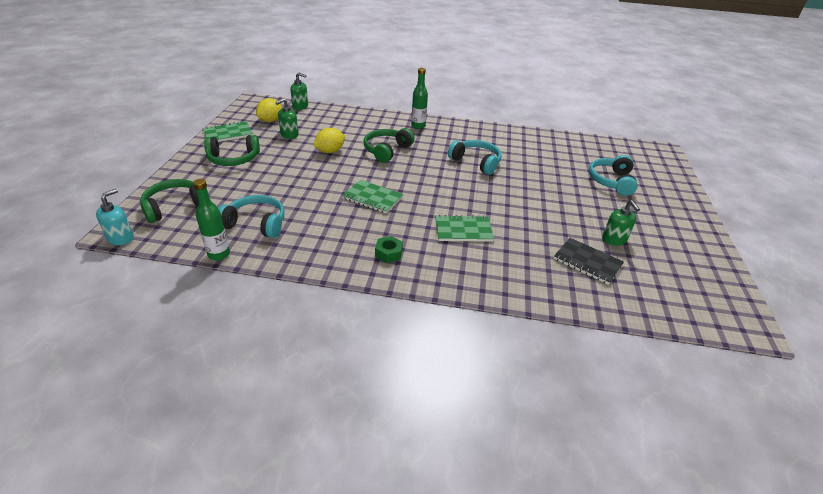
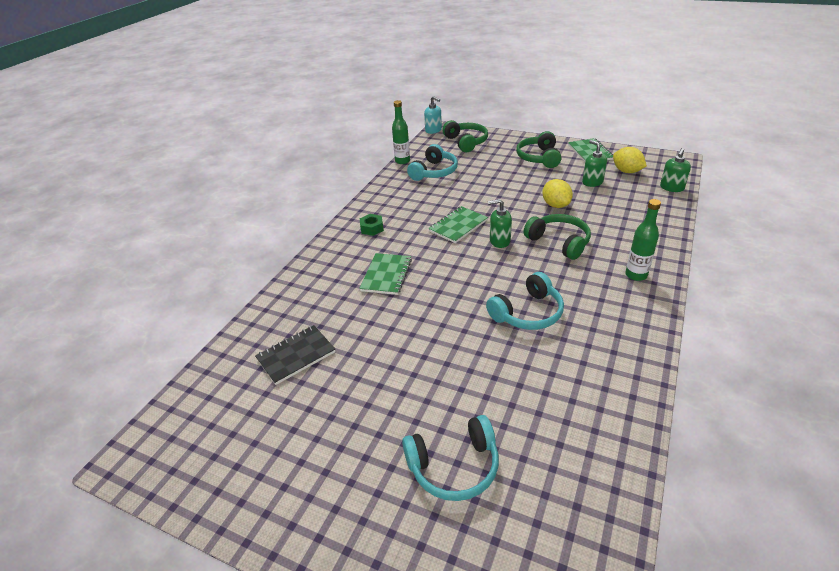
camera: 110 degrees right, 0 degrees up
(611, 181) = (454, 466): turquoise headphones -> turquoise headphones turned 135 degrees clockwise
(614, 240) = (318, 399): green soap dispenser -> green soap dispenser (499, 241)

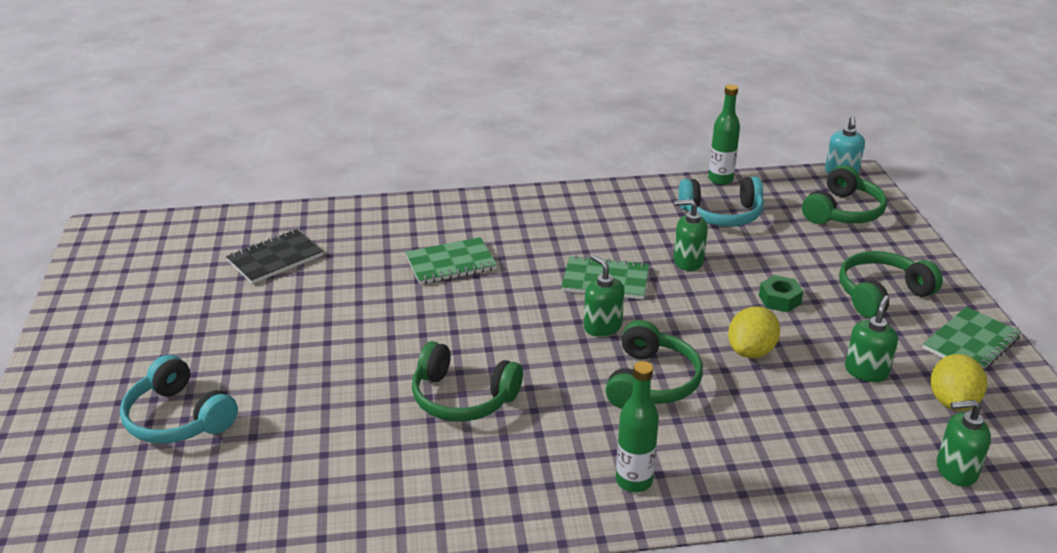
camera: 55 degrees right, 5 degrees down
(296, 355) = (275, 259): black notebook -> black notebook turned 60 degrees counterclockwise
(372, 228) = (535, 217): green nut -> green nut (779, 300)
(465, 195) = (688, 261): none -> green soap dispenser
(528, 313) = (462, 398): turquoise headphones -> green headphones

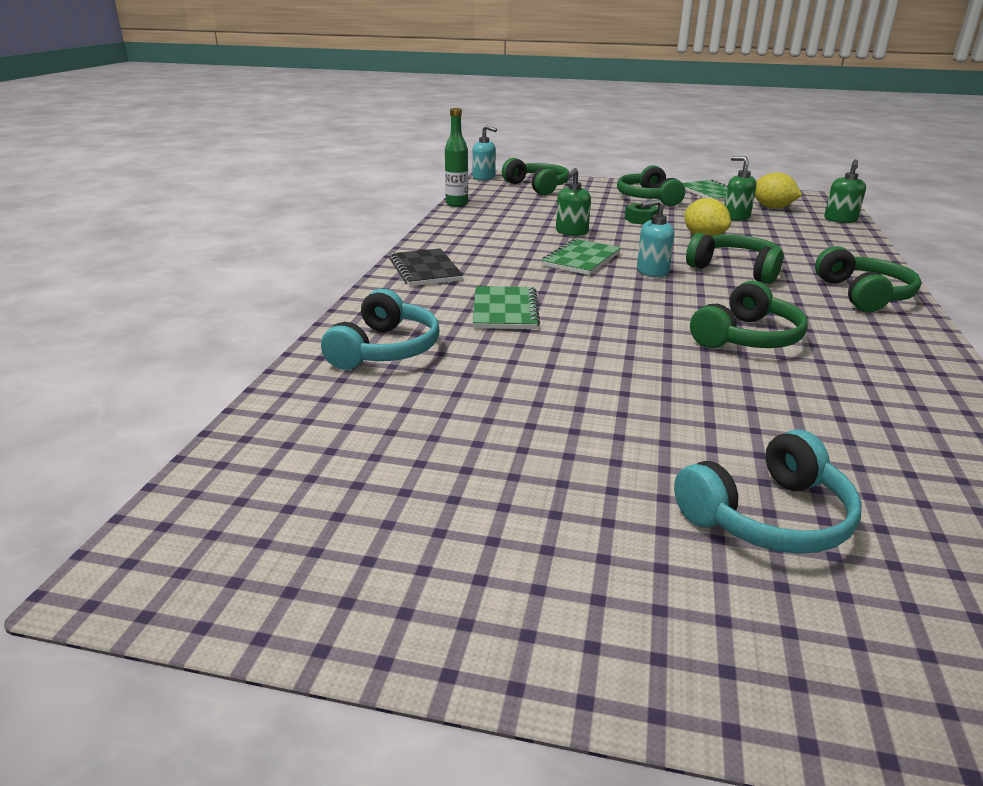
camera: 70 degrees left, 5 degrees down
(275, 259) = (406, 406): black notebook -> black notebook (425, 270)
(602, 326) = (652, 271): green soap dispenser -> turquoise soap dispenser
(634, 481) = (864, 295): green bottle -> green headphones
(722, 214) = (510, 212): turquoise headphones -> turquoise headphones (385, 349)

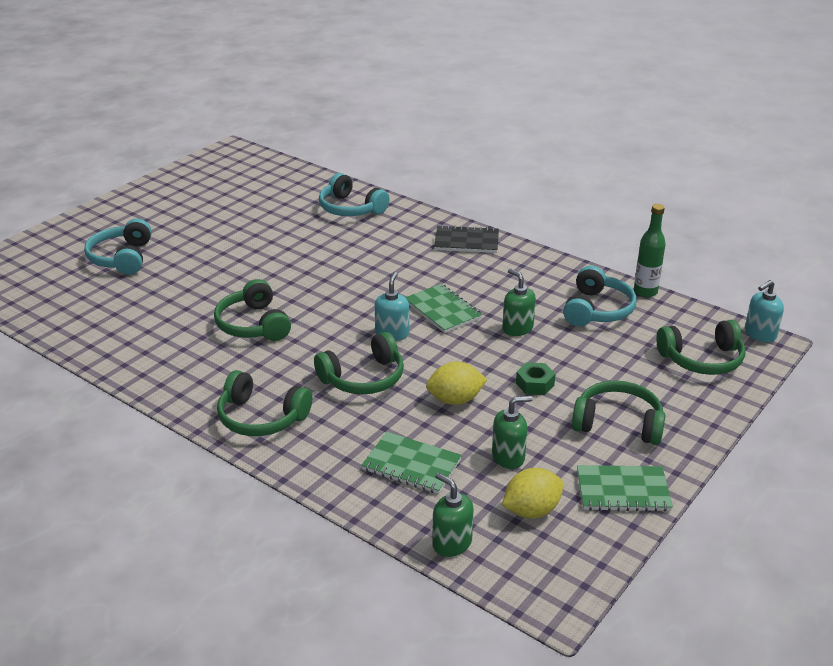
camera: 115 degrees right, 5 degrees up
(505, 213) = (597, 310): none -> turquoise headphones
(505, 310) = (371, 253): green notebook -> green notebook (411, 465)

